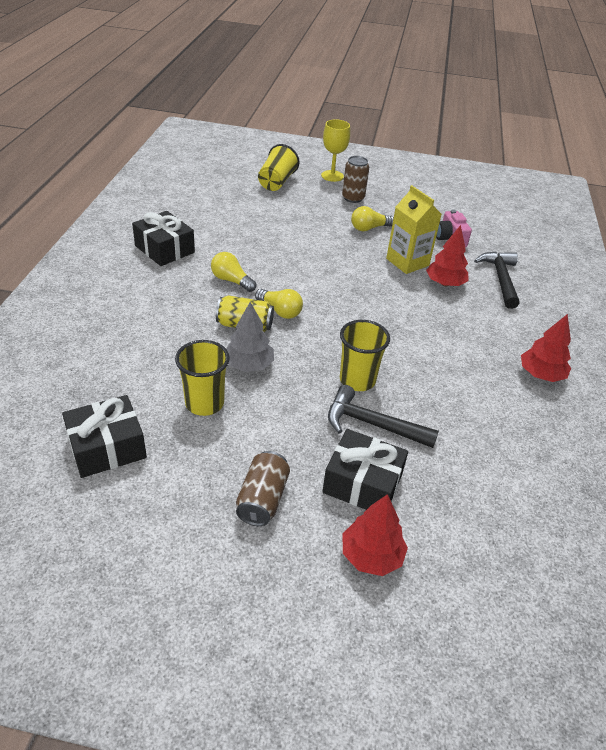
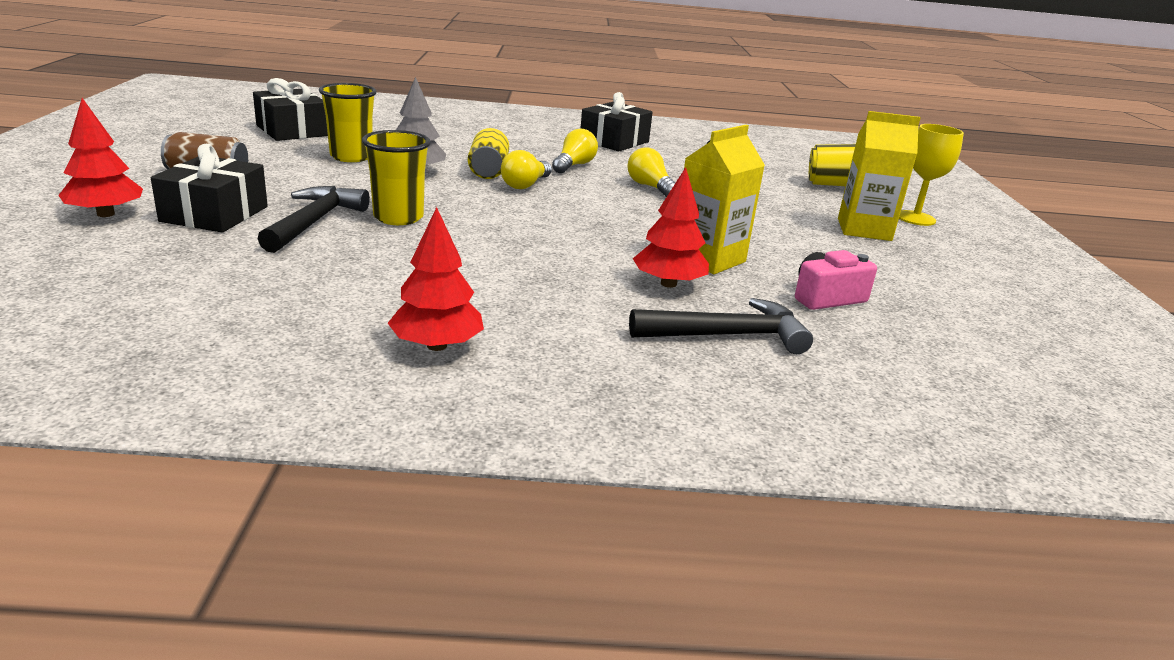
camera: 80 degrees right, 15 degrees down
(353, 198) = (864, 229): brown can -> yellow carton
(369, 228) = (782, 237): yellow light bulb -> yellow light bulb (650, 187)

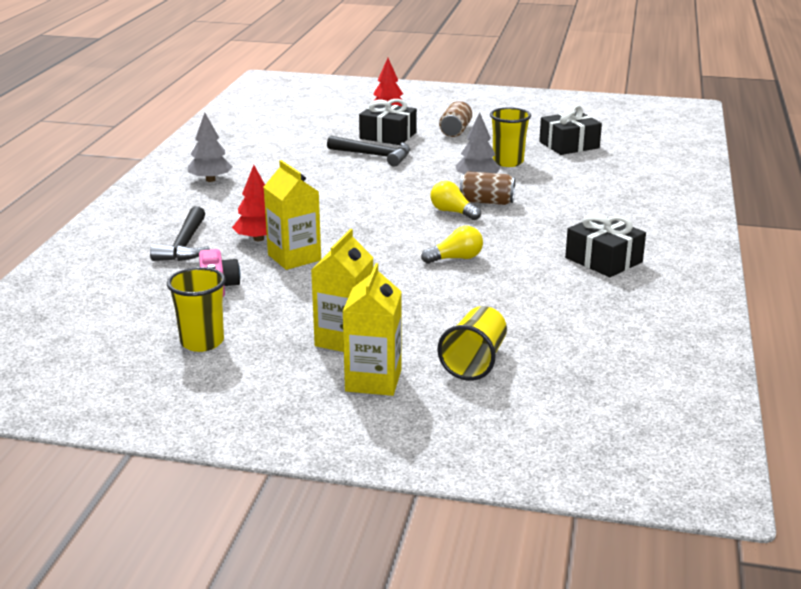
camera: 105 degrees right, 0 degrees up
(398, 217) = (381, 174): yellow cup -> yellow cup (202, 342)
(436, 346) = (210, 180): red tree -> grey tree
(488, 170) = (486, 202): yellow can -> brown can
(574, 165) = (511, 234): yellow light bulb -> none
(915, 218) = (373, 380): yellow goblet -> yellow carton

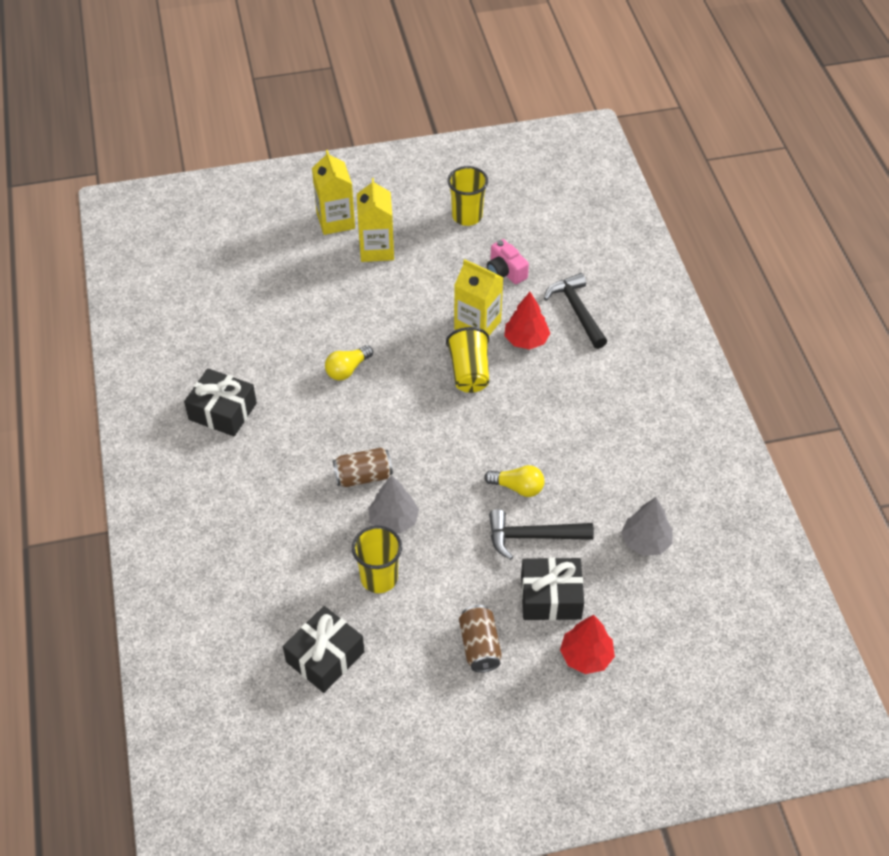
camera: 155 degrees right, 25 degrees up
(210, 180) = (653, 419): grey tree -> grey tree (645, 542)
(452, 212) = (386, 444): yellow light bulb -> yellow light bulb (518, 487)
(474, 362) = (279, 257): yellow cup -> yellow cup (469, 372)

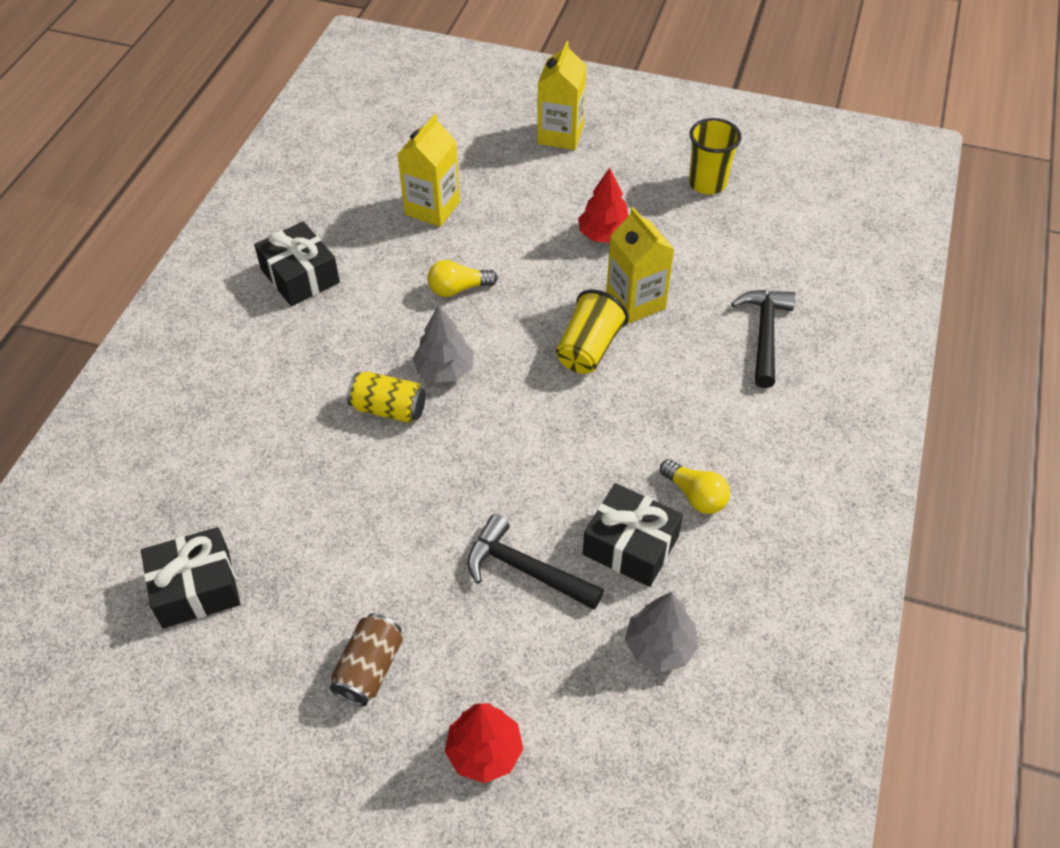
camera: 30 degrees right, 0 degrees up
(363, 476) = (388, 409): brown can -> yellow can
(376, 249) = (582, 179): yellow carton -> yellow carton (432, 208)
(379, 578) = (319, 529): yellow cup -> none
(393, 520) = (384, 472): grey tree -> grey tree (444, 370)
(505, 272) = (709, 258): pink camera -> none
(518, 487) = (550, 503): yellow light bulb -> yellow light bulb (695, 496)
(526, 340) = (680, 341): red tree -> red tree (604, 235)
(551, 597) = (494, 654): black gift -> black gift (630, 545)

